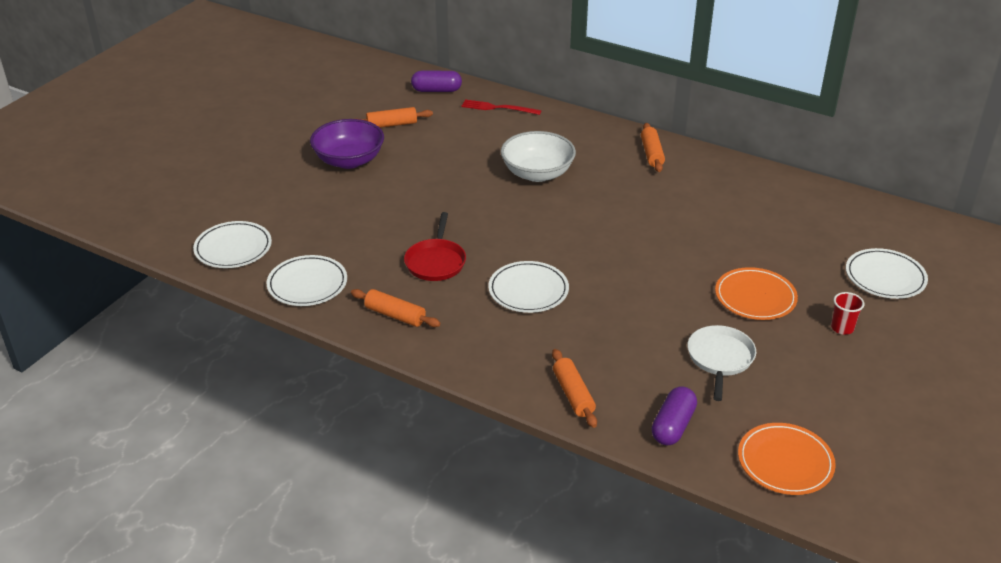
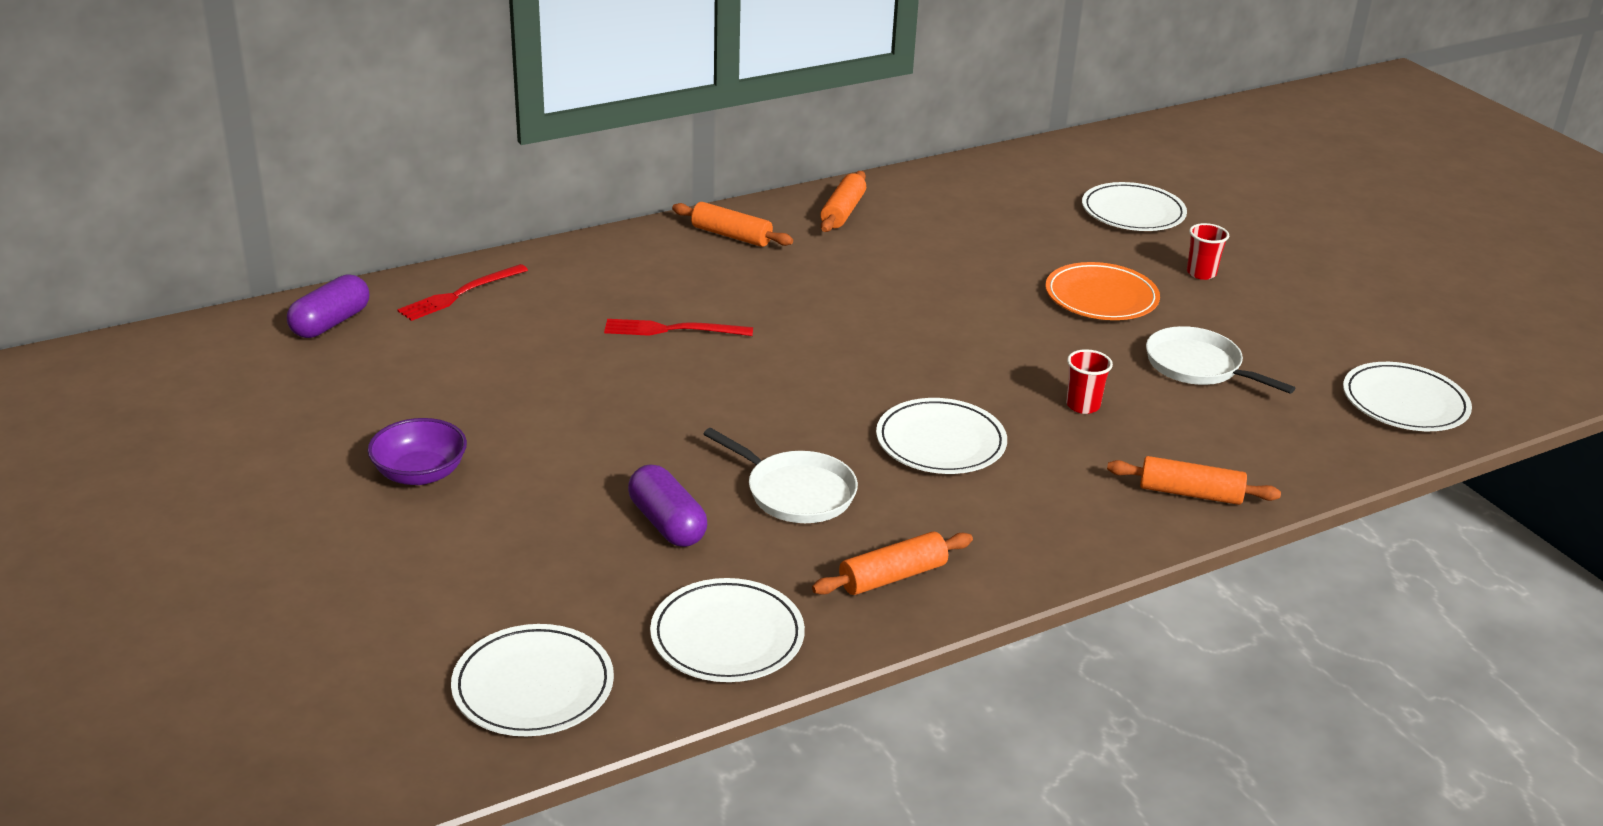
camera: 60 degrees left, 5 degrees down
(349, 160) = (420, 473): purple bowl -> purple bowl, size x0.67
(392, 125) = (371, 397): orange rolling pin -> orange rolling pin (843, 212)
(436, 262) = (796, 492): red pan -> white pan
(537, 173) = (672, 330): white bowl -> red fork
(621, 327) = (1083, 405): none -> red cup
(673, 426) = (1298, 447): purple capsule -> purple capsule (667, 523)
(785, 462) = (1404, 402): orange plate -> white plate

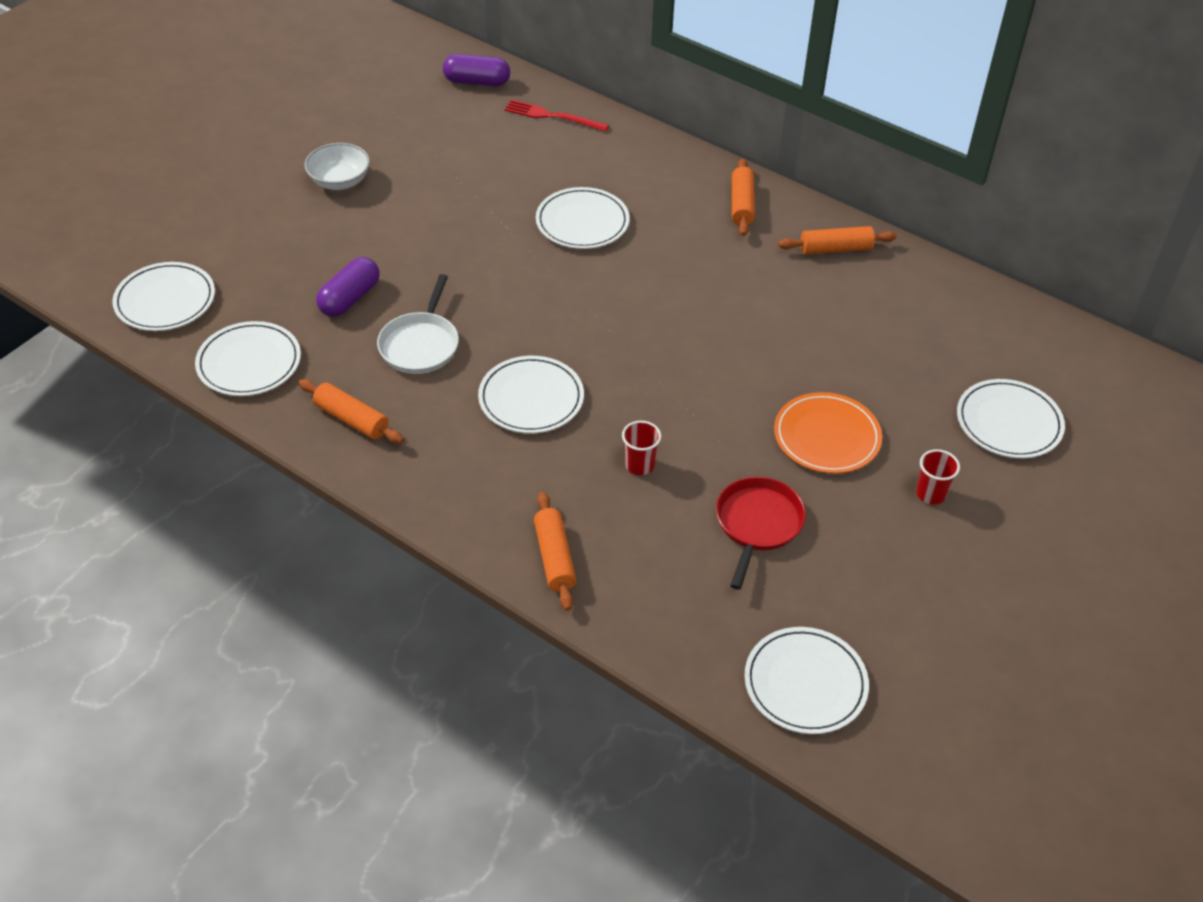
camera: 65 degrees right, 15 degrees up
(420, 473) = (340, 181): purple bowl -> white bowl
(672, 330) = (582, 222): red fork -> white plate
(1197, 366) = (757, 524): white pan -> red pan

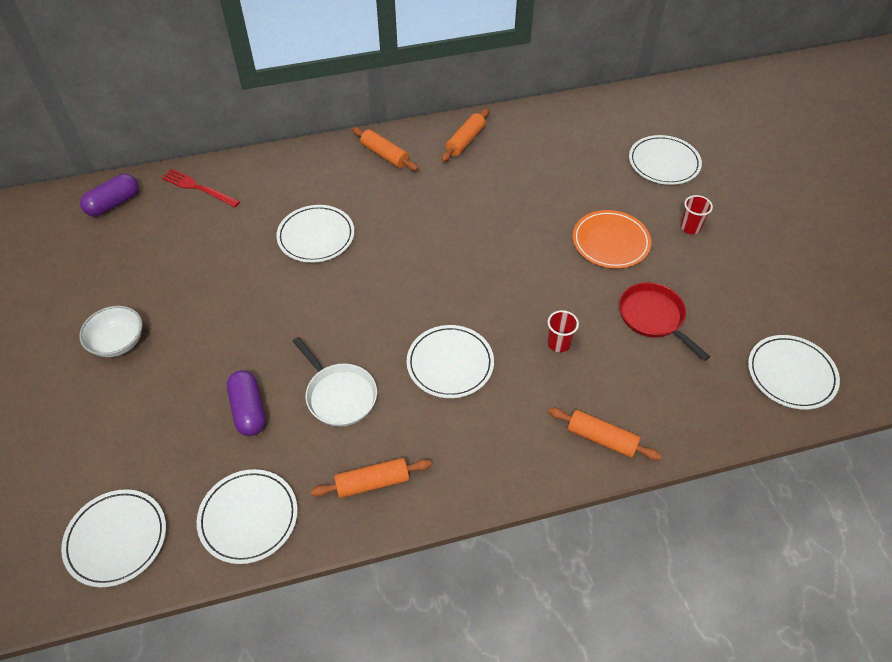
camera: 50 degrees left, 5 degrees up
(552, 116) = (198, 188): red fork -> red fork turned 60 degrees clockwise

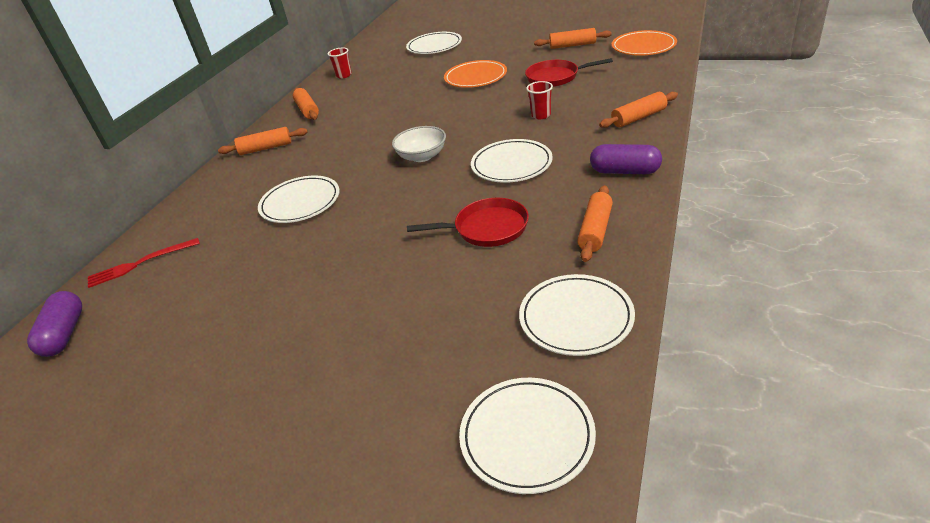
camera: 50 degrees left, 15 degrees down
(118, 342) = (258, 373): white bowl -> white bowl (422, 156)
(248, 410) = (449, 289): purple capsule -> purple capsule (625, 171)
(339, 395) = (487, 228): white pan -> red pan
(690, 227) = (497, 50): red cup -> red cup (344, 75)
(748, 297) = (572, 45): none -> orange rolling pin
(791, 374) = (643, 46): white plate -> orange plate

